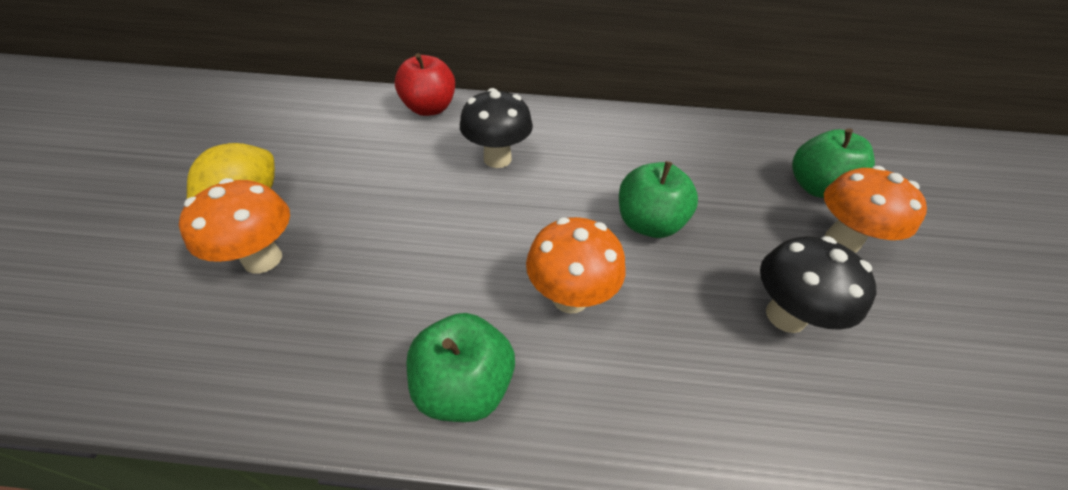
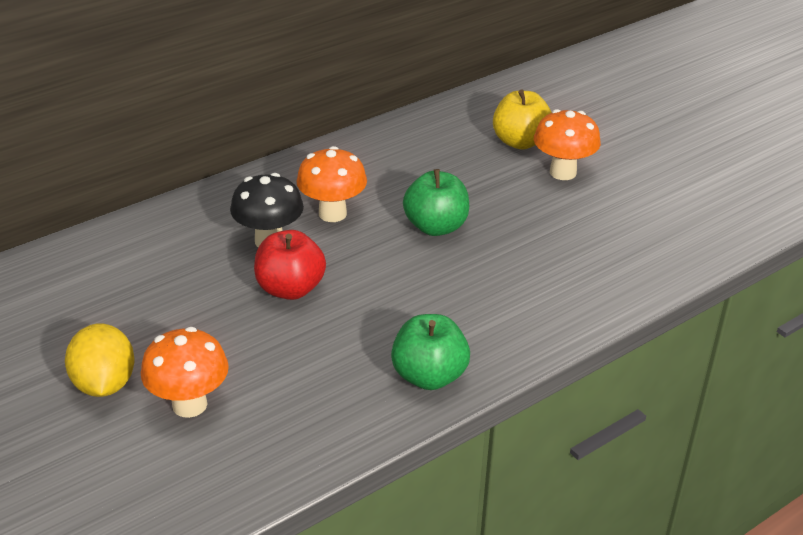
camera: 40 degrees left, 10 degrees down
(429, 109) = (146, 232): red apple -> red apple (290, 289)
(570, 297) = (436, 298): orange mushroom -> orange mushroom (332, 213)
(785, 316) = (566, 236): black mushroom -> none
(816, 187) = (520, 142): green apple -> yellow apple

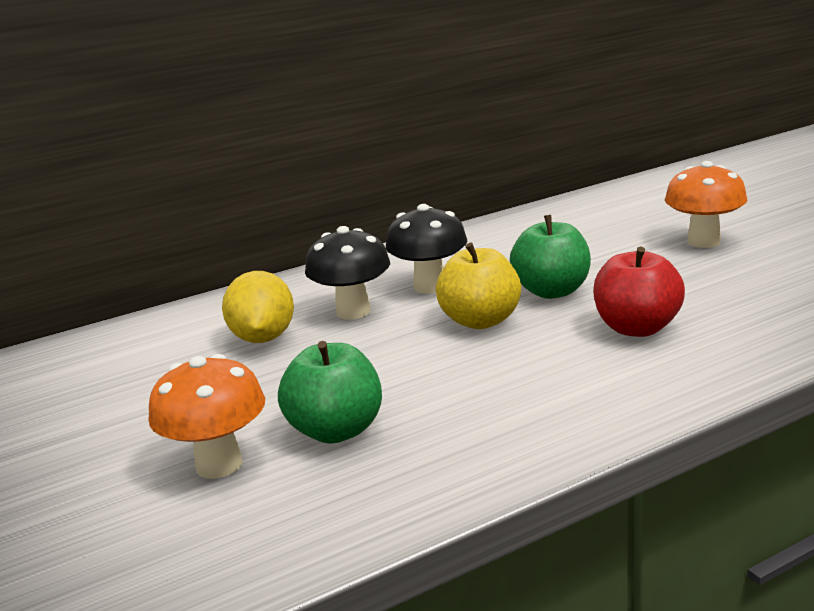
camera: 10 degrees right, 15 degrees down
(104, 384) = (120, 446): yellow lemon -> yellow lemon (263, 338)
(290, 289) = (370, 351): red apple -> red apple (637, 328)
(332, 213) = (430, 287): orange mushroom -> black mushroom
(429, 376) = (542, 428): green apple -> green apple (336, 431)
(520, 142) = (650, 222): yellow apple -> yellow apple (480, 321)

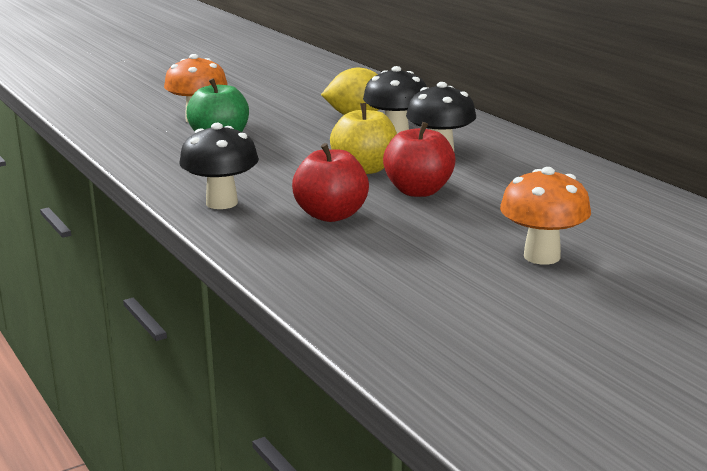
camera: 85 degrees right, 0 degrees up
(552, 291) = (418, 191): green apple -> red apple
(615, 397) = (222, 203): none -> black mushroom

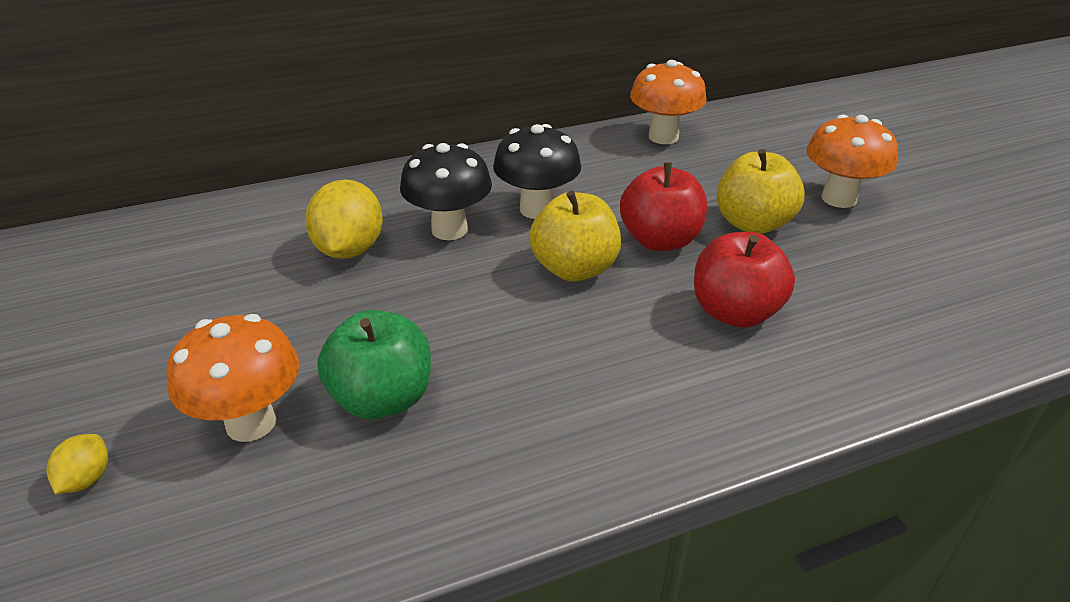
camera: 80 degrees left, 15 degrees up
(160, 102) = (86, 479): none -> yellow lemon
(222, 203) = (685, 410): black mushroom -> none
(466, 221) = (753, 224): none -> yellow apple
(608, 187) = (663, 137): none -> orange mushroom

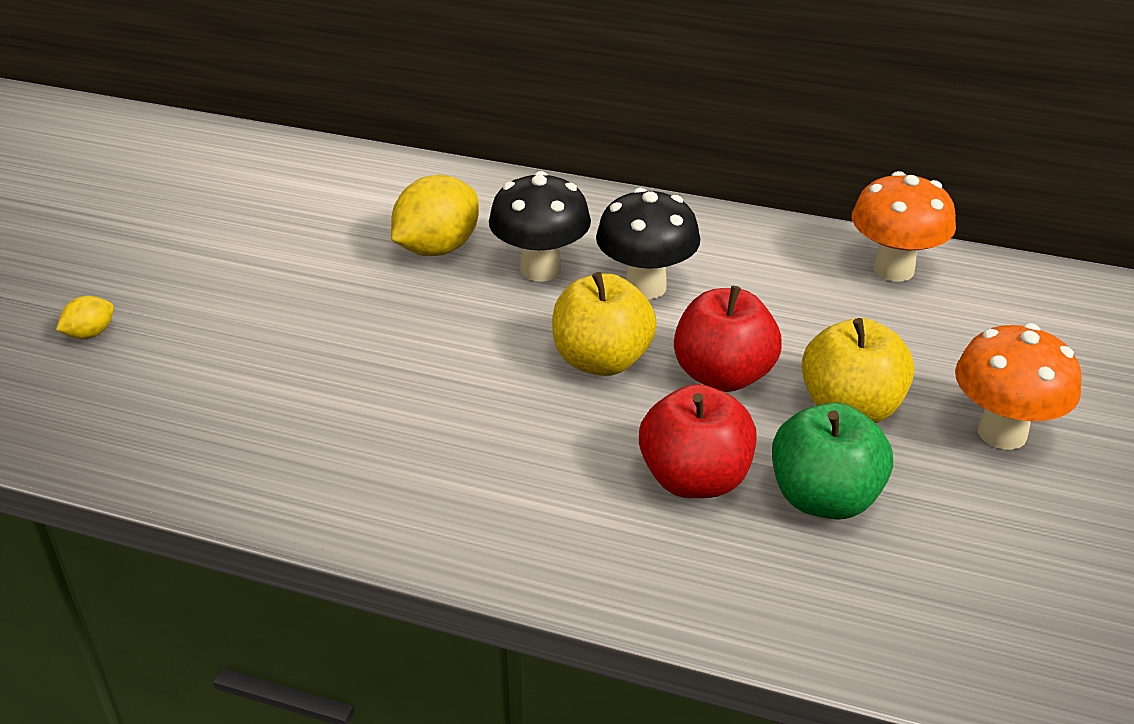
camera: 40 degrees right, 0 degrees up
(251, 423) = (216, 351): orange mushroom -> none
(382, 399) = (316, 384): green apple -> green apple (824, 498)

